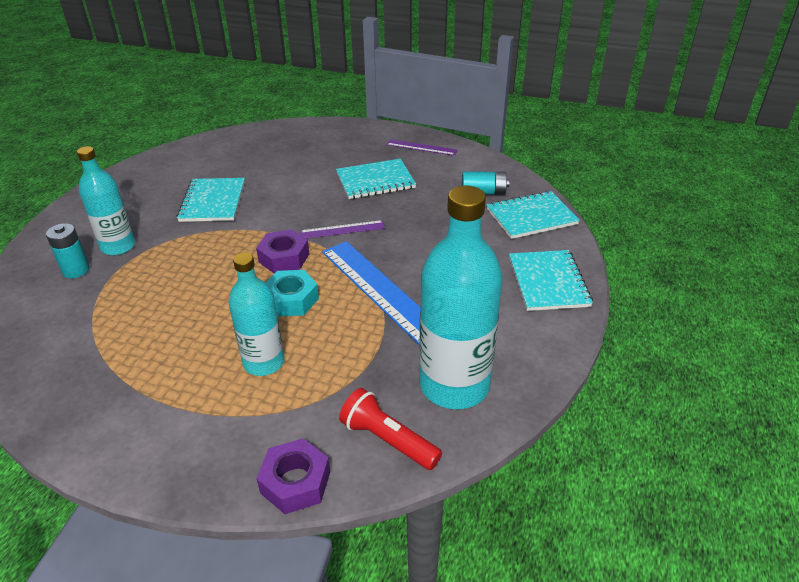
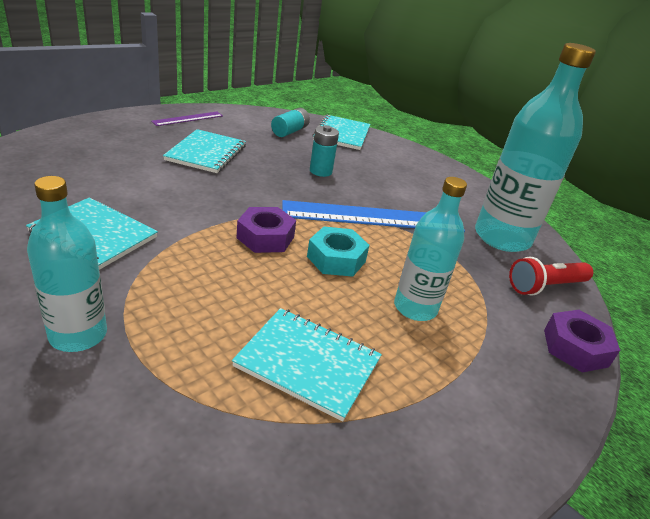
camera: 65 degrees left, 5 degrees down
(76, 270) = (80, 393): turquoise battery -> turquoise battery (320, 171)
(342, 229) = (259, 195): purple ruler -> none
(548, 282) = (419, 163): turquoise notebook -> turquoise notebook (308, 363)

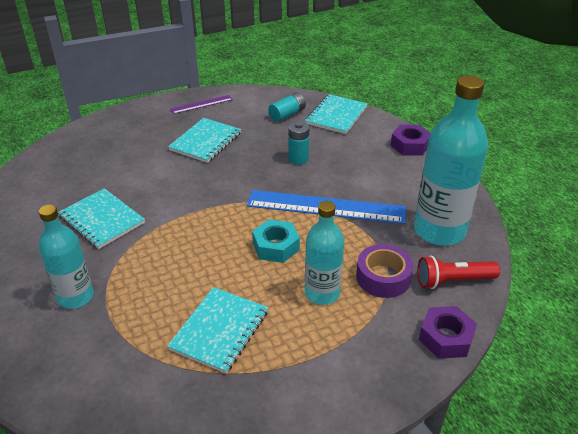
camera: 20 degrees right, 5 degrees up
(265, 237) = (226, 225): purple nut -> purple nut (410, 145)
(308, 363) = (219, 330): turquoise notebook -> turquoise notebook turned 75 degrees clockwise
(473, 287) = (383, 277): none -> purple tape

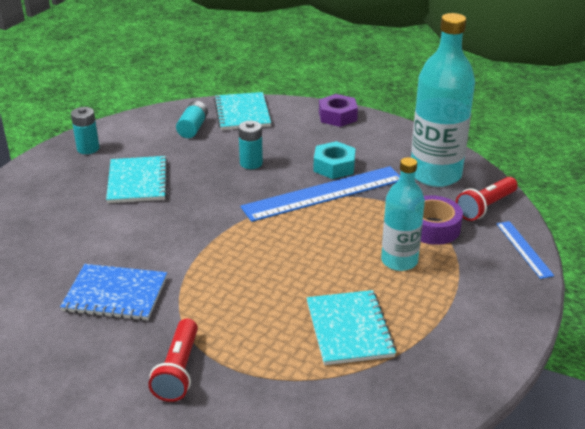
camera: 35 degrees left, 5 degrees down
(76, 297) = (178, 370): turquoise bottle -> red flashlight
(102, 219) = (115, 294): turquoise notebook -> blue notebook
(201, 104) = (88, 148): purple ruler -> turquoise battery
(276, 246) = (318, 243): turquoise nut -> turquoise nut (334, 166)
(446, 338) = (524, 249): purple nut -> blue ruler

